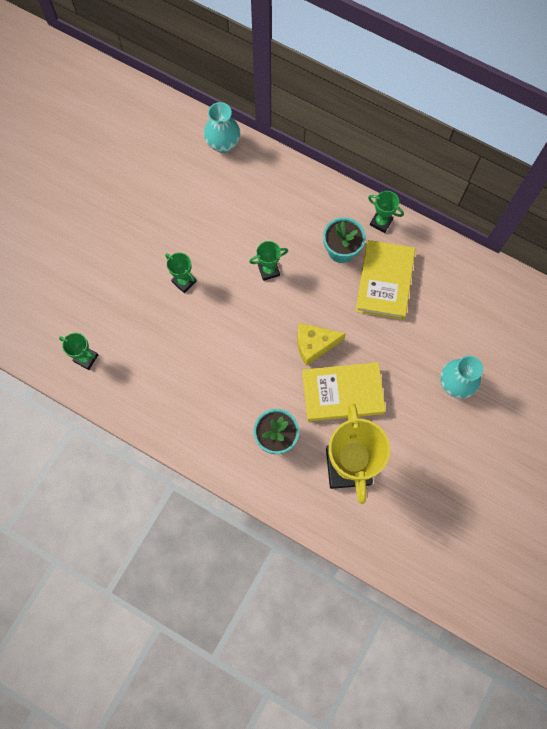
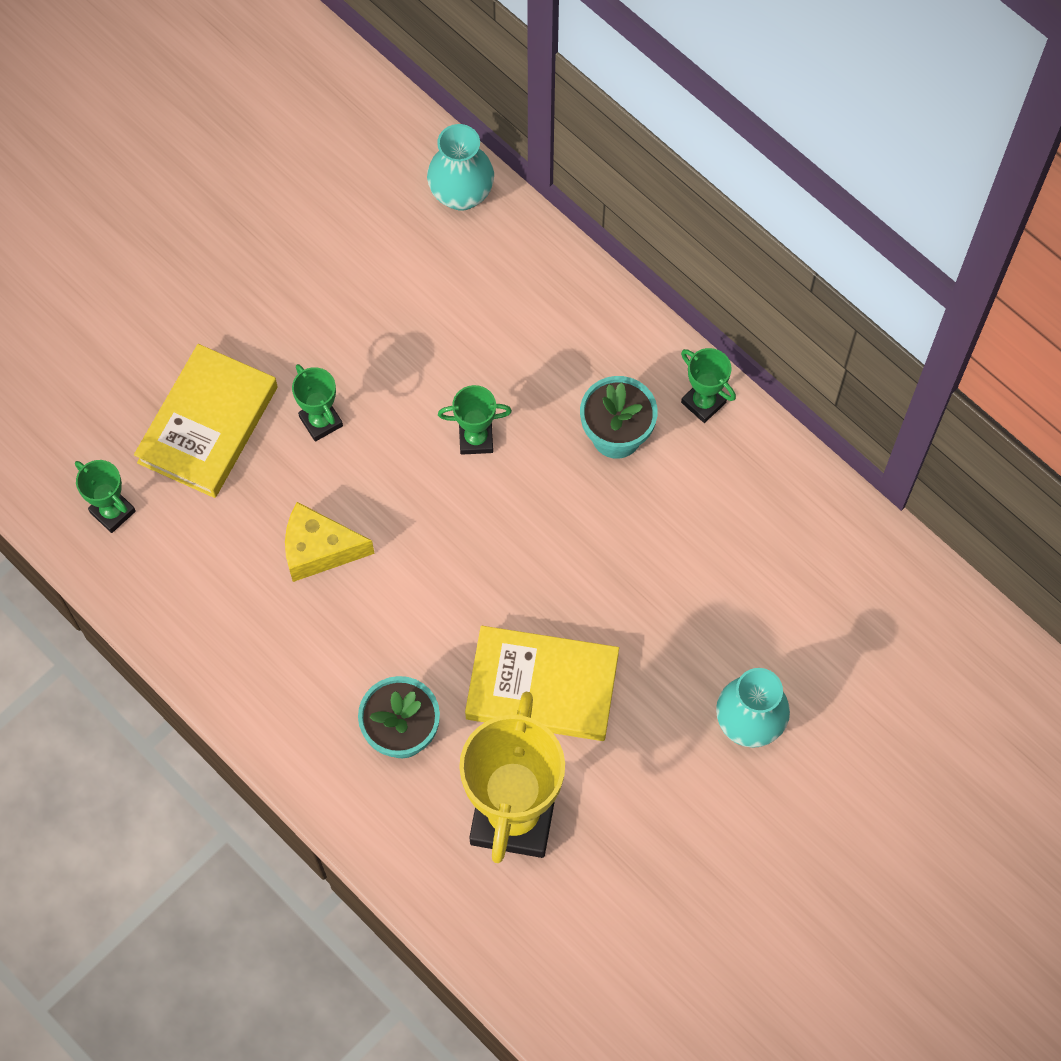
camera: 15 degrees right, 5 degrees down
(314, 345) = (517, 590): yellow cheese -> yellow cheese (319, 550)
(384, 282) = (677, 510): yellow book -> yellow book (208, 424)

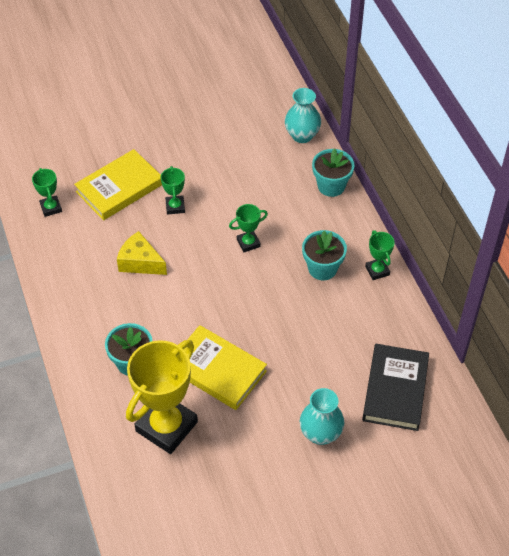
camera: 25 degrees right, 15 degrees down
(476, 439) = (248, 243): green trophy -> green trophy turned 45 degrees counterclockwise
(557, 274) = (331, 186): none -> turquoise flower pot
(825, 599) = (395, 390): none -> black book

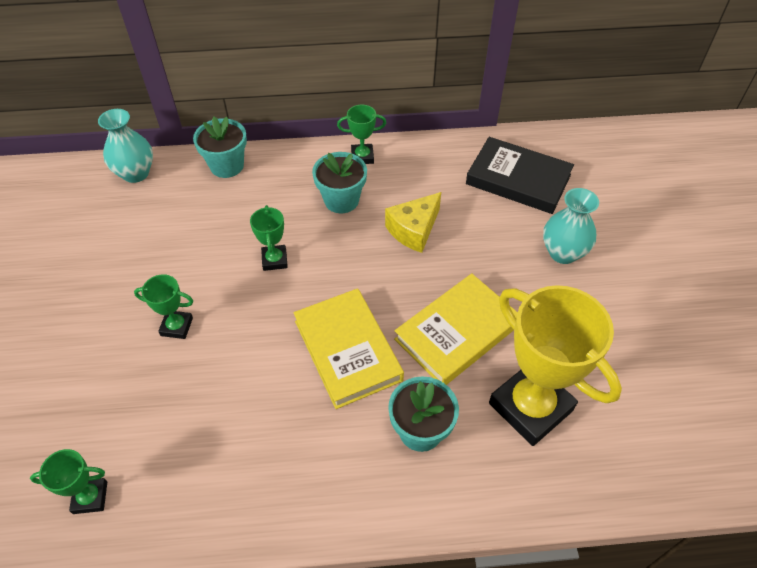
camera: 75 degrees left, 0 degrees up
(119, 188) = (105, 390): yellow book -> yellow book (347, 350)
(140, 262) = (254, 388): yellow cheese -> yellow cheese (414, 230)

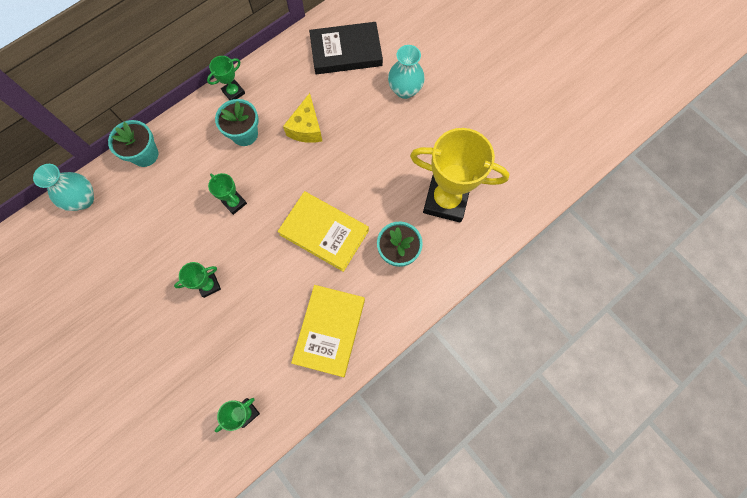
camera: 35 degrees left, 20 degrees up
(457, 332) = (378, 181): yellow book -> yellow book (329, 331)

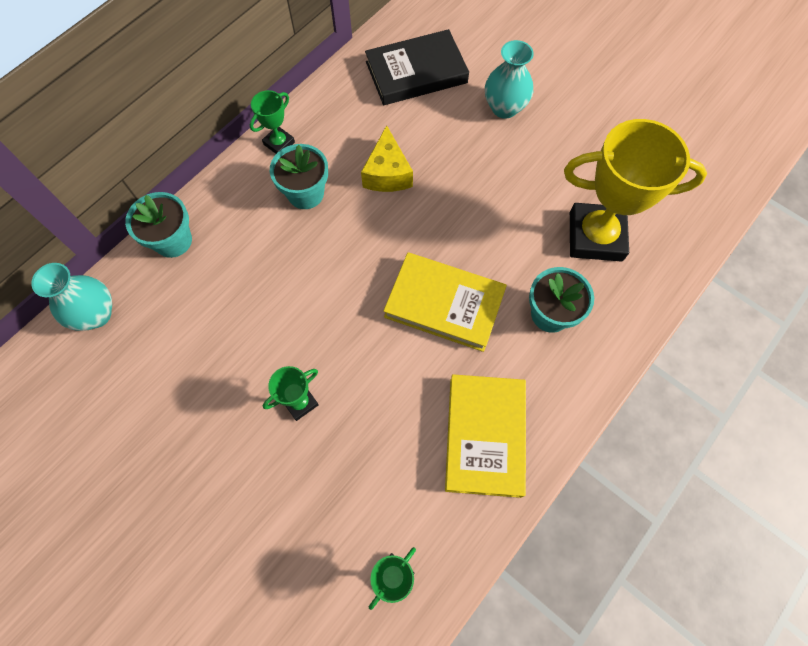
camera: 10 degrees left, 5 degrees down
(234, 203) = (312, 285): green trophy -> none

